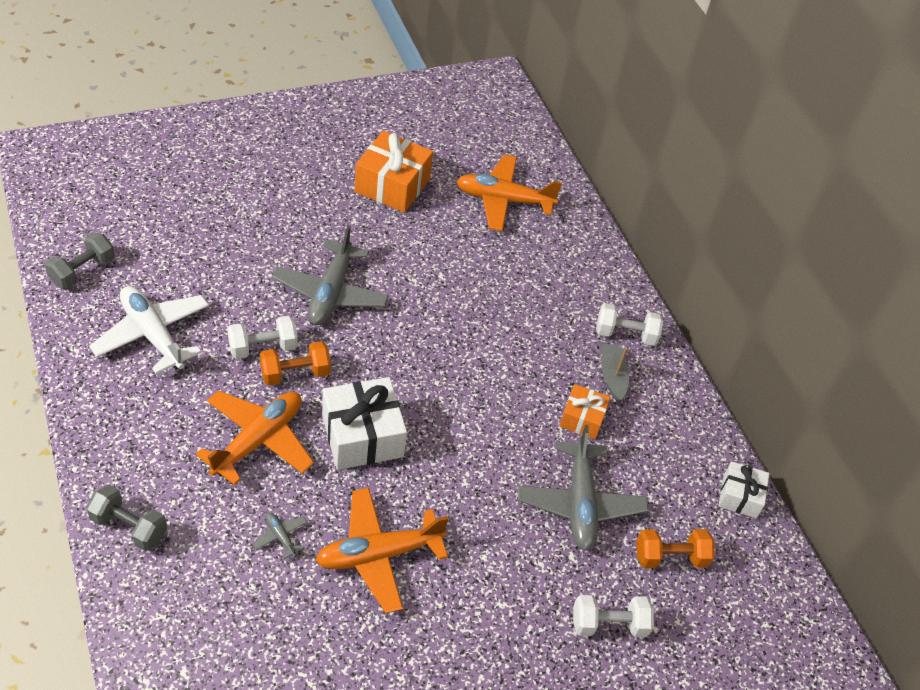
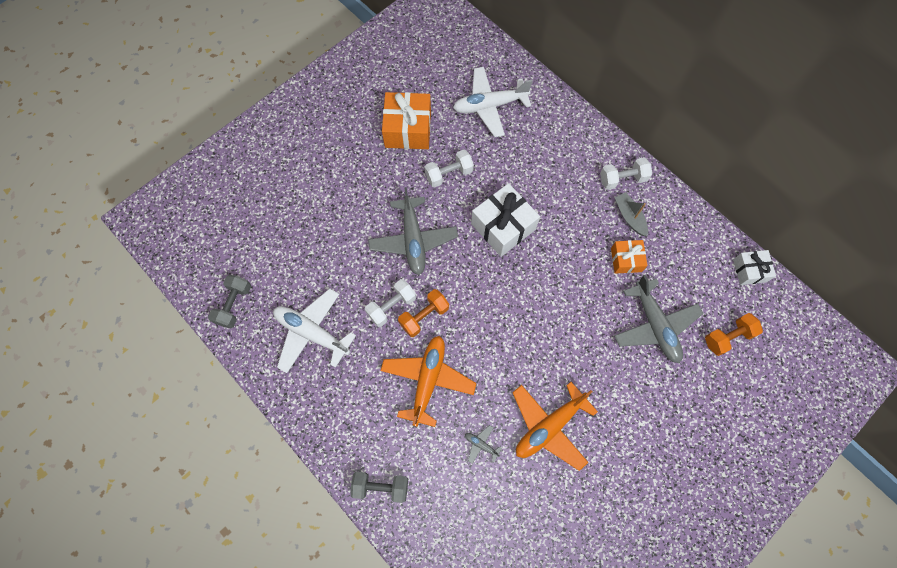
camera: 15 degrees left, 20 degrees up
(362, 436) = (493, 343): white gift -> white gift (503, 226)
(503, 200) = (489, 106): orange plane -> white plane
(608, 624) = (713, 404): white dumbbell -> white dumbbell (449, 174)

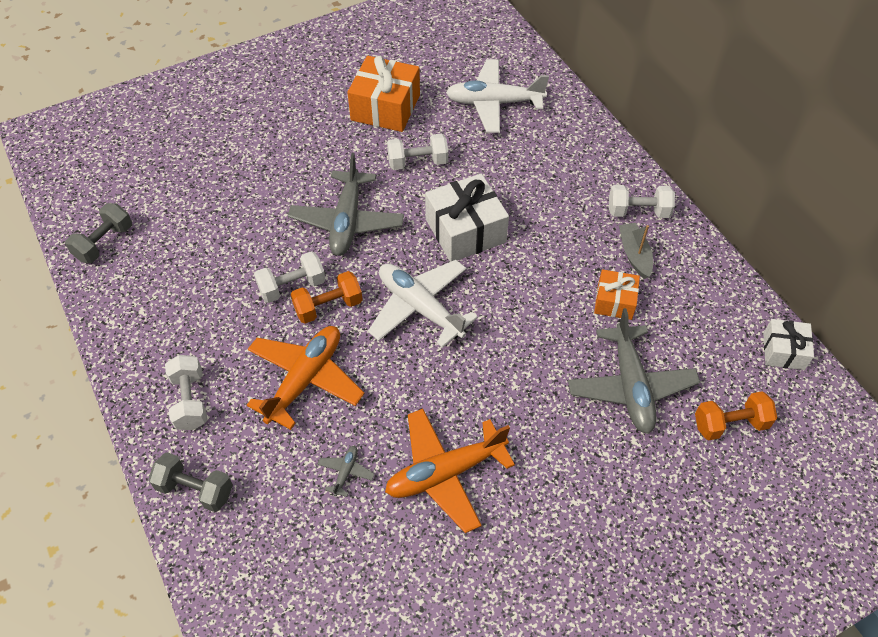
camera: 15 degrees right, 15 degrees down
(312, 333) = (183, 293): white plane -> white plane (420, 307)
(351, 419) = (190, 401): none -> white dumbbell
(481, 445) = (346, 472): grey plane -> grey plane turned 60 degrees clockwise

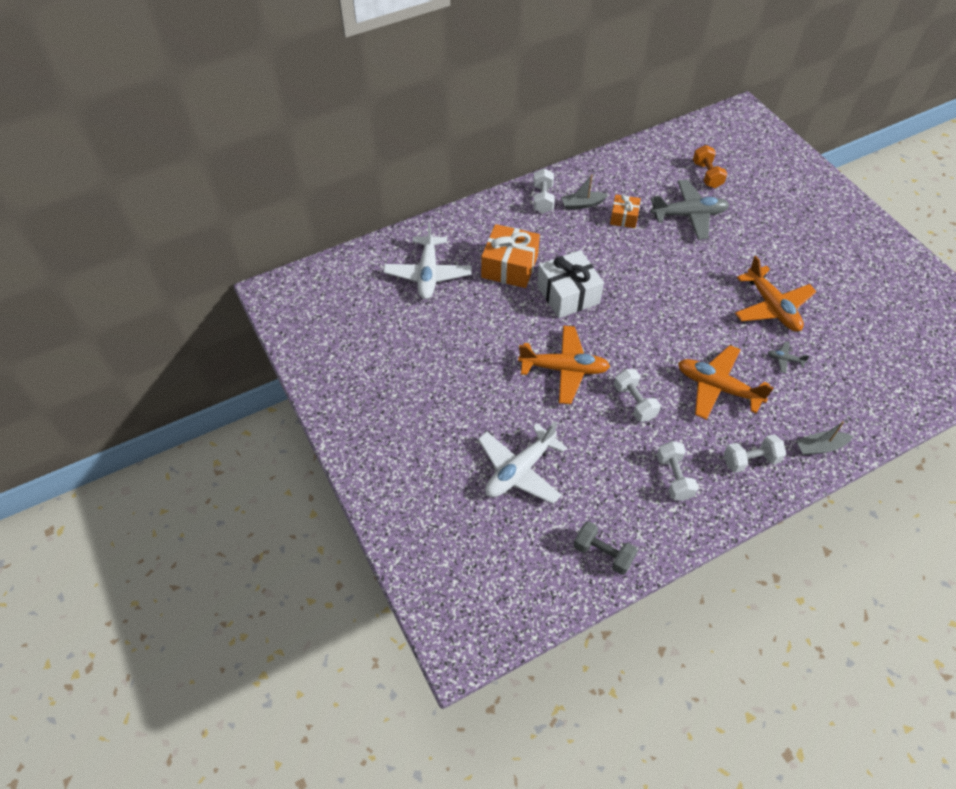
camera: 90 degrees left, 0 degrees up
(195, 489) = (820, 447): grey dumbbell -> grey boat
(328, 307) = (650, 377): orange dumbbell -> none
(347, 221) = (564, 369): grey plane -> orange plane
(385, 107) = (430, 347): orange gift -> orange gift (509, 266)
(418, 162) = (496, 324): white dumbbell -> white dumbbell (674, 477)
(420, 307) = (643, 321): white plane -> white plane (519, 470)
(783, 351) = (651, 146): white gift -> none

